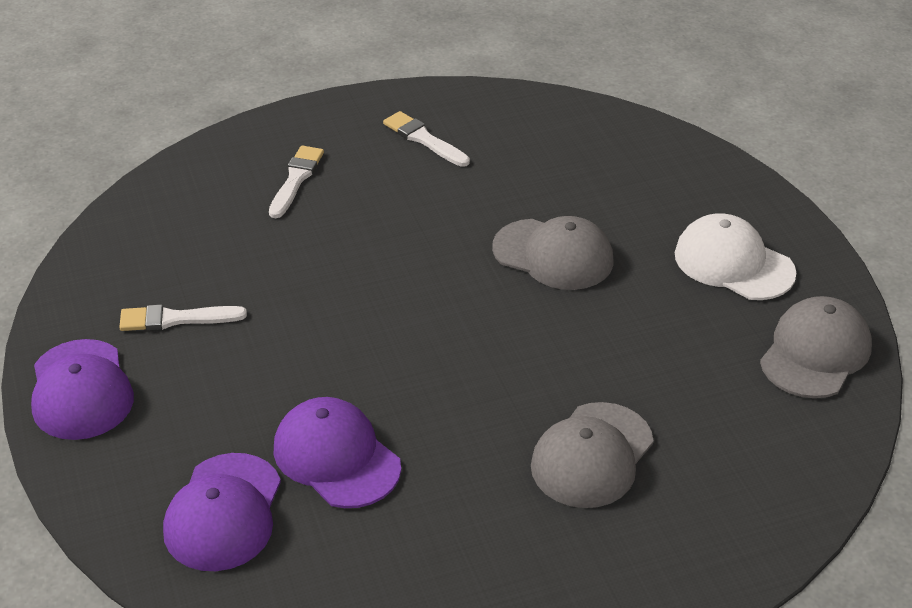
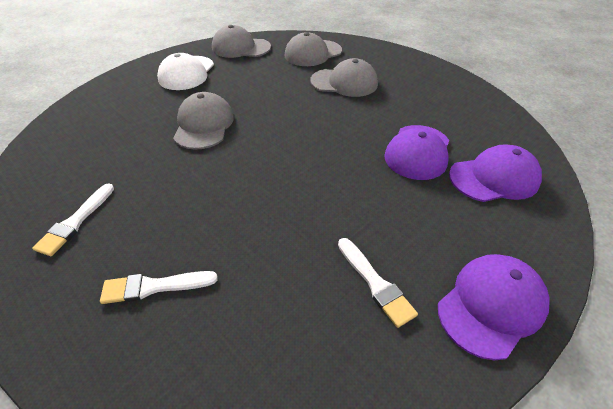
camera: 115 degrees left, 5 degrees up
(741, 454) = (313, 53): none -> grey cap

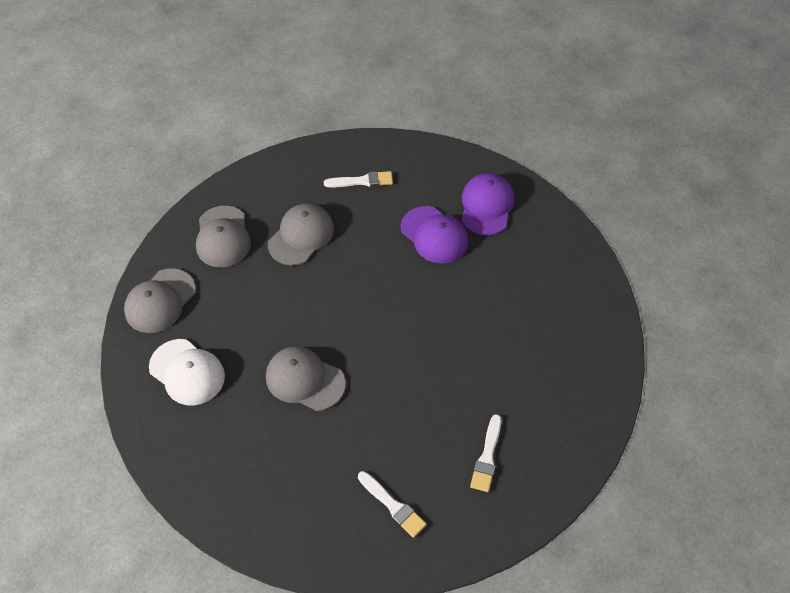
camera: 65 degrees left, 10 degrees up
(375, 283) = (541, 326): white brush -> white brush (362, 181)
(491, 305) = (581, 275): purple cap -> none

